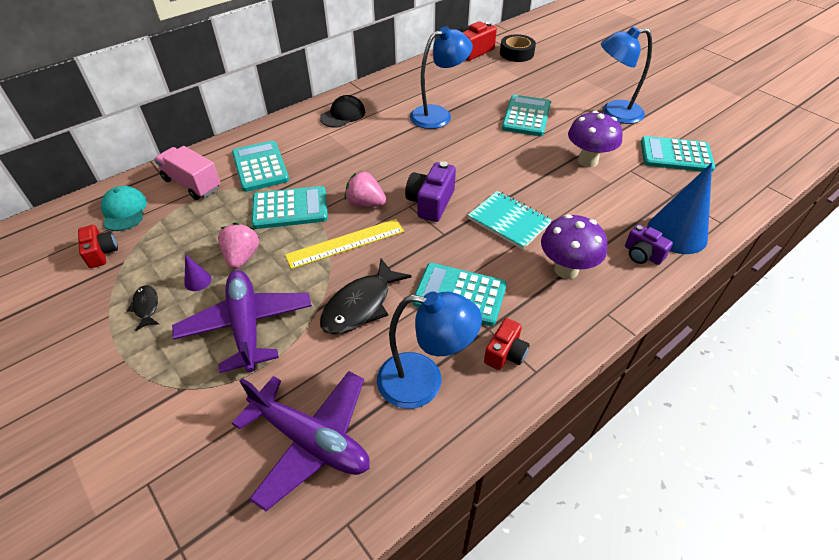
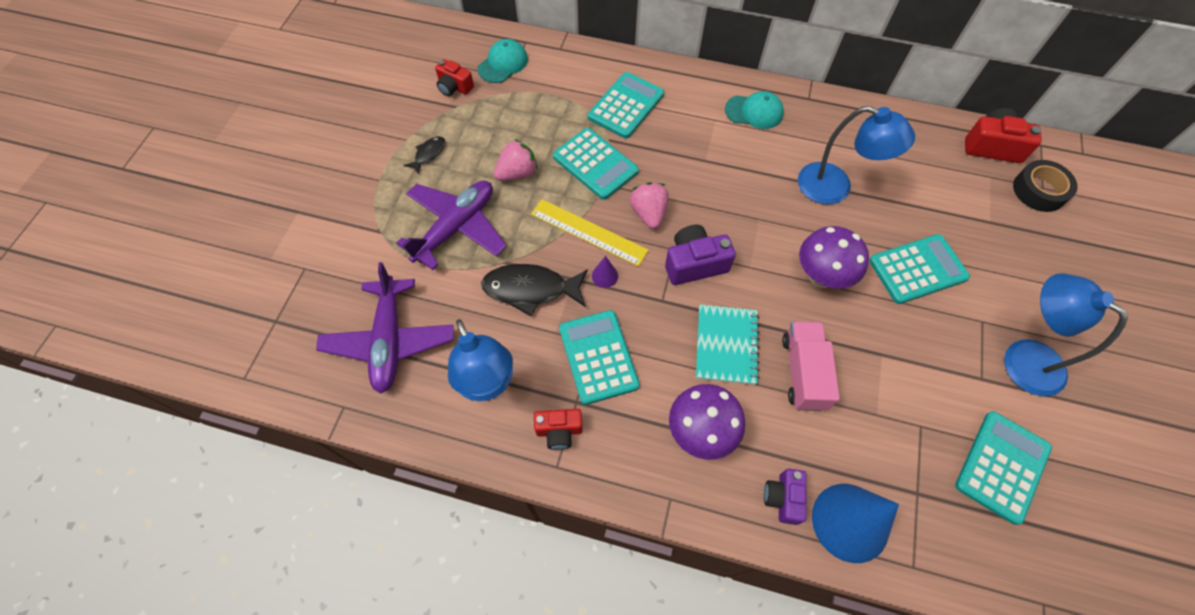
camera: 55 degrees right, 15 degrees up
(101, 253) = (454, 87): red camera -> red camera turned 90 degrees clockwise
(192, 184) = (565, 79): pink truck -> pink truck (803, 372)
(197, 281) = (473, 164): purple cone -> purple cone (605, 276)
(343, 115) = (754, 112): black cap -> turquoise cap
(588, 161) = (895, 372): purple mushroom -> purple mushroom (821, 277)
(676, 155) = (1002, 466): turquoise calculator -> turquoise calculator turned 60 degrees clockwise

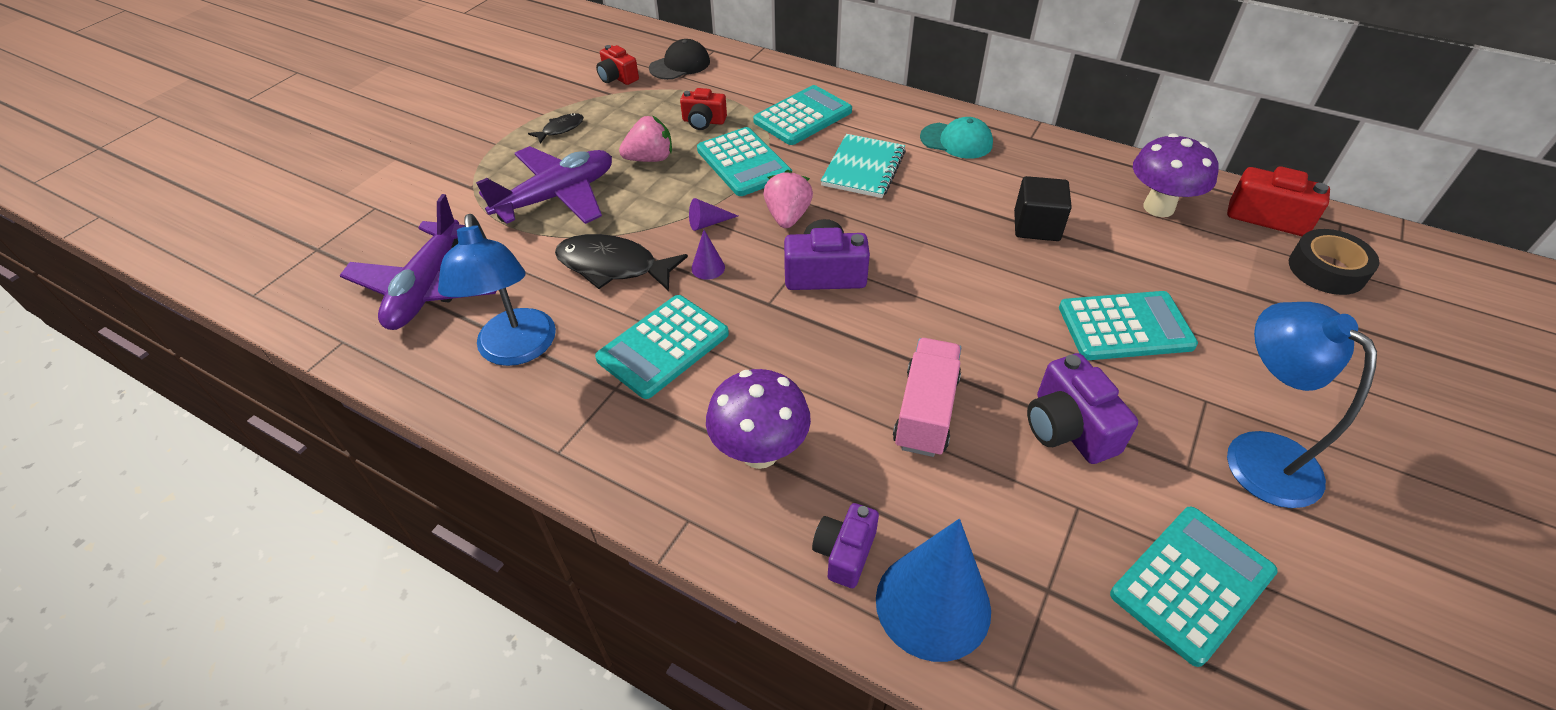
camera: 15 degrees right, 15 degrees down
(503, 64) = (680, 65): turquoise cap -> black cap
(559, 431) = (579, 415): red camera -> red camera (703, 121)
(589, 232) = (708, 223): yellow ruler -> purple cone
(598, 357) = (663, 346): turquoise calculator -> turquoise calculator turned 135 degrees counterclockwise
(726, 345) = (832, 364): turquoise notebook -> turquoise notebook (863, 168)
(821, 277) = (986, 313): purple mushroom -> purple mushroom (1158, 207)
(835, 188) = (1036, 226): blue lamp -> black cube
(900, 364) = (1068, 428): none -> purple camera

